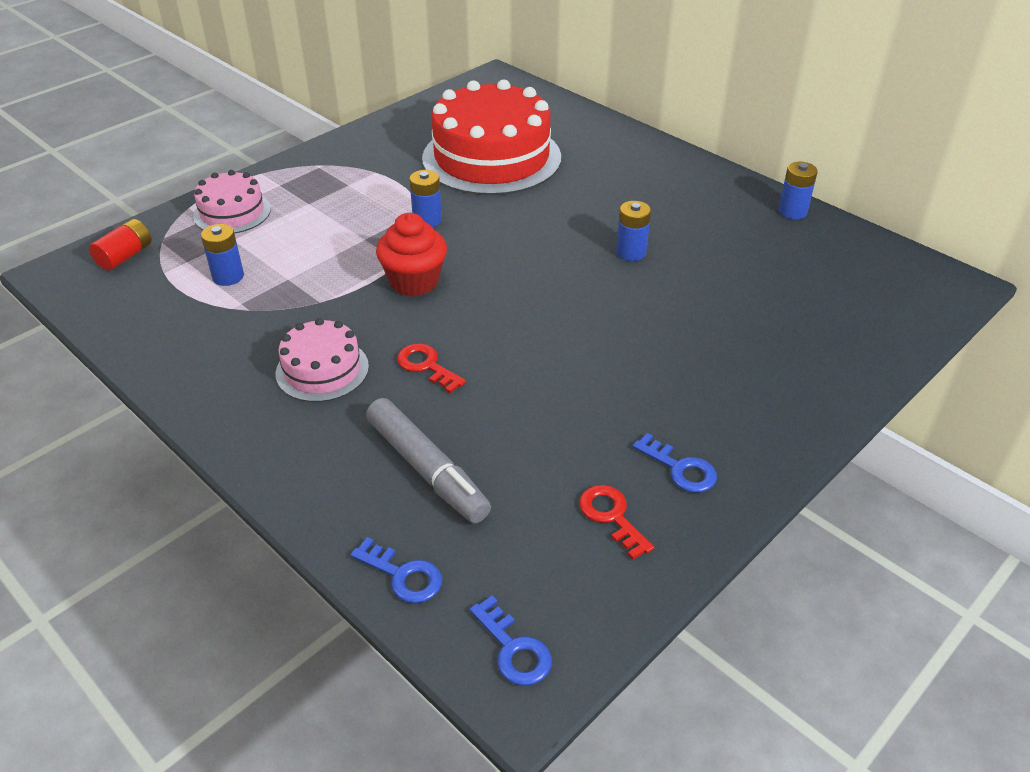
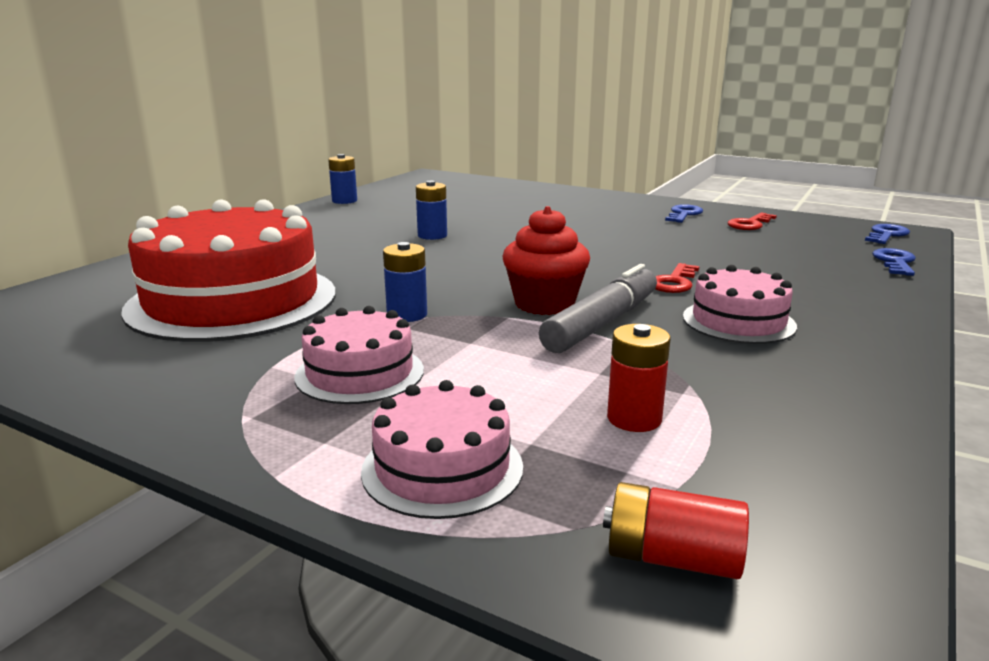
camera: 105 degrees left, 20 degrees down
(228, 276) = (634, 418): blue battery -> red battery
(347, 197) = (360, 373): none -> pink cake
(427, 469) = (793, 267): grey marker -> grey marker (602, 323)

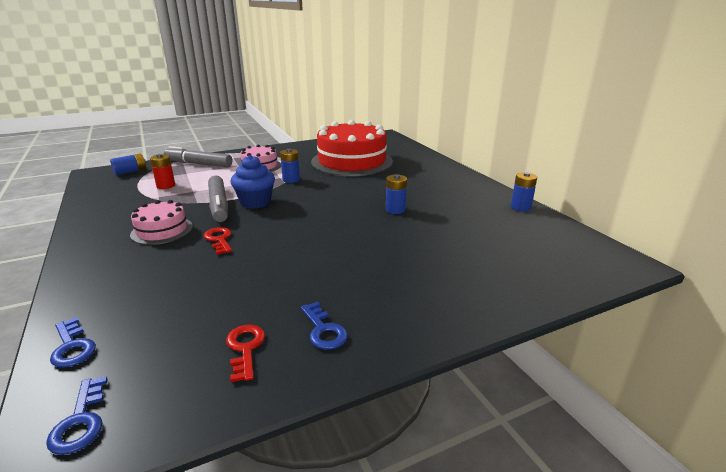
camera: 125 degrees right, 5 degrees up
(442, 468) = (198, 164): pink cake -> grey marker
(544, 304) = (255, 202): red cupcake -> blue cupcake
(672, 558) = (130, 172): red battery -> blue battery

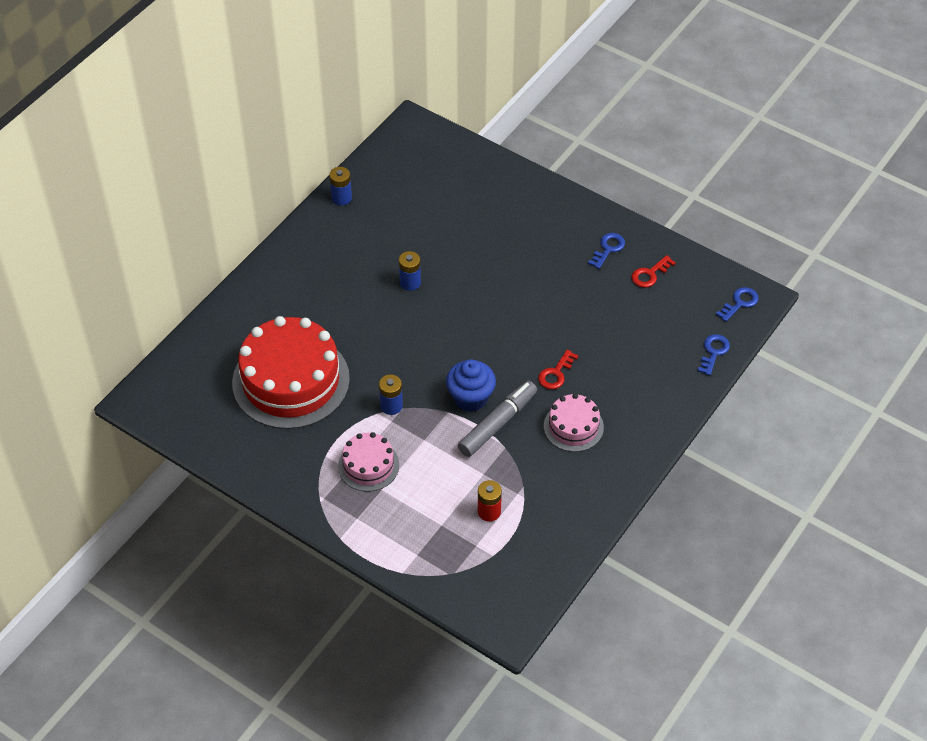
camera: 120 degrees left, 25 degrees up
(130, 172) = (478, 589): blue battery -> none
(198, 164) = (404, 538): grey marker -> none

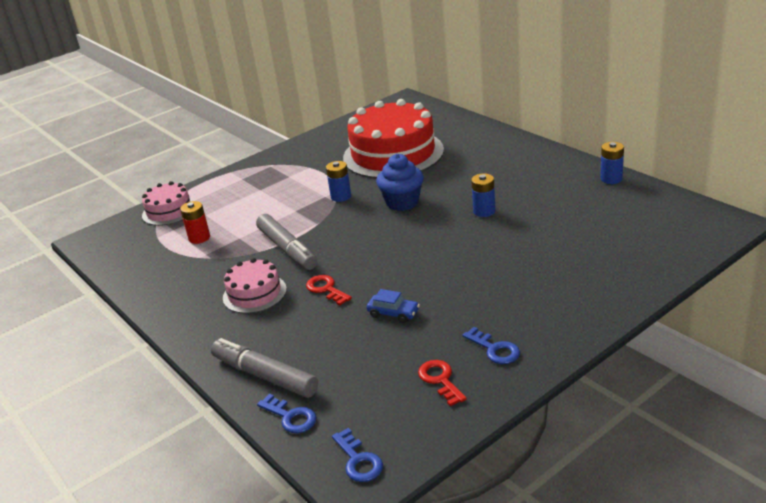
camera: 110 degrees right, 20 degrees down
(368, 465) = (287, 184): pink cake -> pink cake (169, 211)
(470, 398) = (325, 236): blue cupcake -> blue cupcake (402, 202)
(579, 318) = (393, 313): none -> blue car
(676, 382) = (265, 376): none -> grey marker

